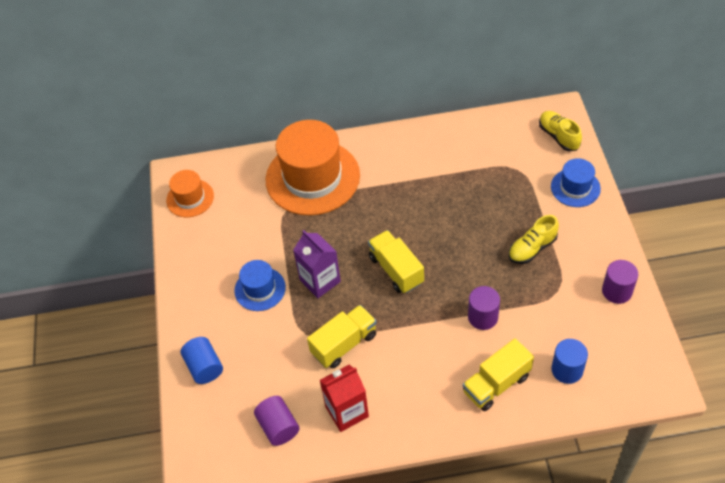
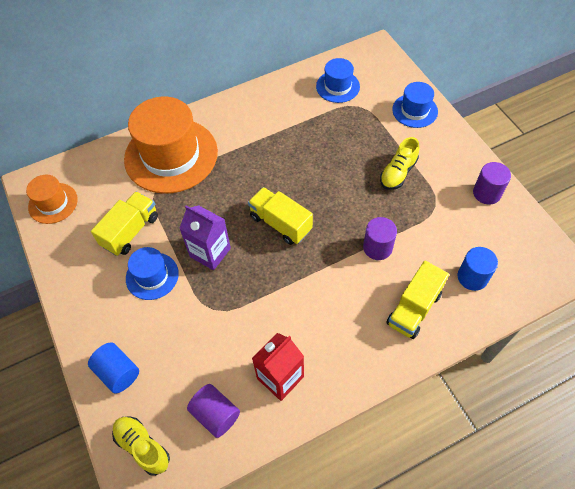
camera: 20 degrees left, 5 degrees up
(344, 344) = (254, 309): yellow truck -> yellow truck (130, 231)
(503, 144) = (337, 86): none -> blue hat
(558, 136) = (383, 70): yellow shoe -> yellow shoe (143, 447)

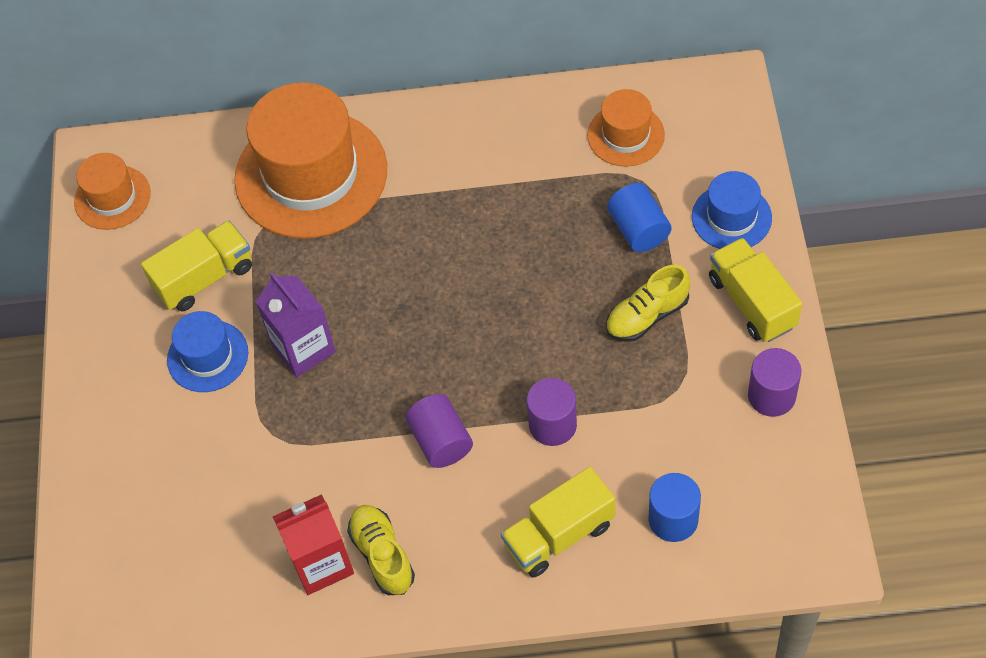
camera: 25 degrees right, 0 degrees up
(118, 372) = (109, 478): blue cylinder -> blue cylinder (638, 230)
(143, 447) = (103, 587): yellow shoe -> yellow shoe (382, 555)
(215, 414) = (213, 581): purple cylinder -> purple cylinder (441, 441)
(280, 223) = (426, 338): yellow truck -> yellow truck (752, 302)
(337, 86) = (626, 135): blue hat -> orange hat

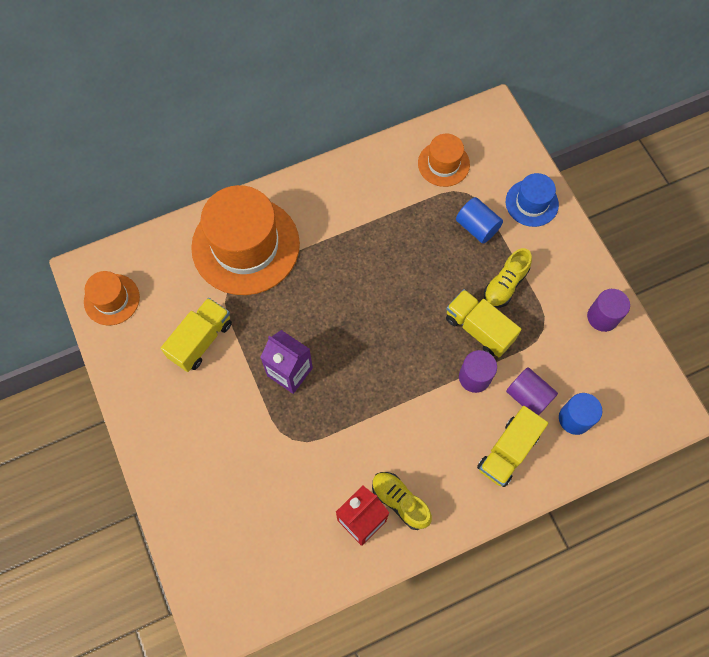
camera: 25 degrees left, 10 degrees up
(207, 356) = (225, 396): blue hat -> none
(441, 441) = (407, 410): purple cylinder -> purple cylinder (528, 396)
(752, 302) = (566, 257): yellow truck -> yellow truck (479, 329)

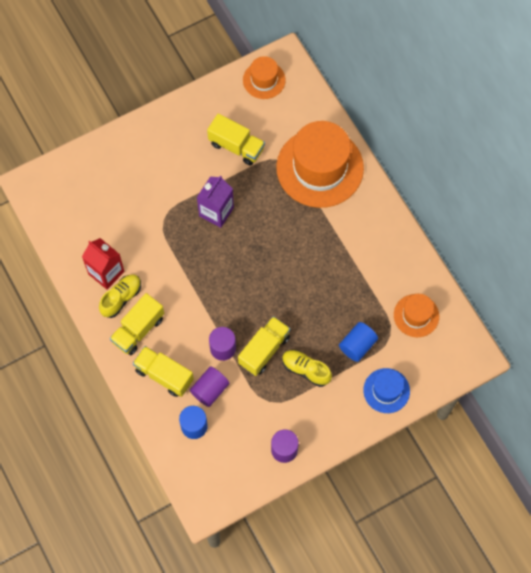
camera: 85 degrees right, 0 degrees up
(445, 481) = (138, 330): none -> yellow truck

